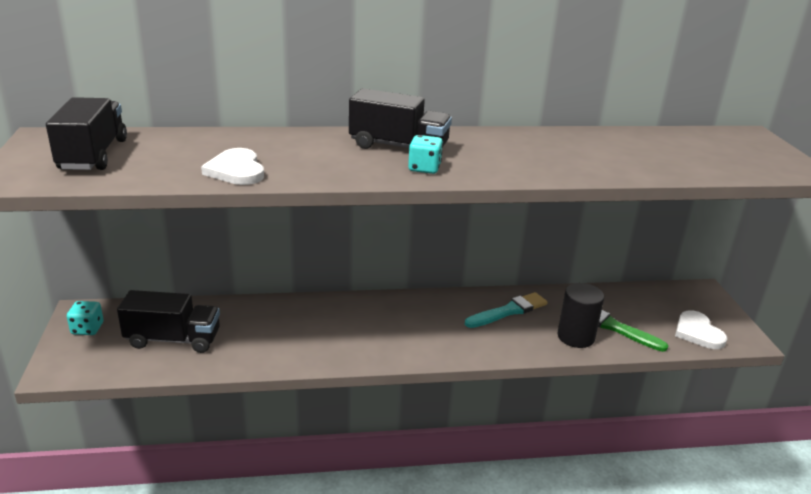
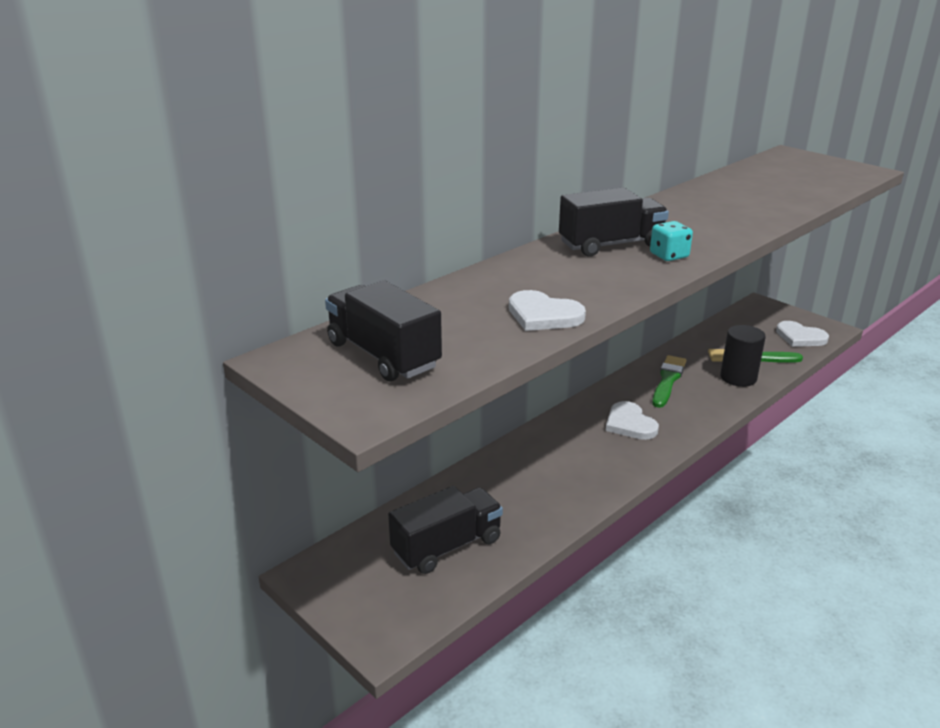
camera: 35 degrees left, 0 degrees up
(87, 329) = (344, 585): turquoise dice -> none
(423, 327) = (630, 424): none -> white heart
(508, 311) = (668, 380): turquoise brush -> green brush

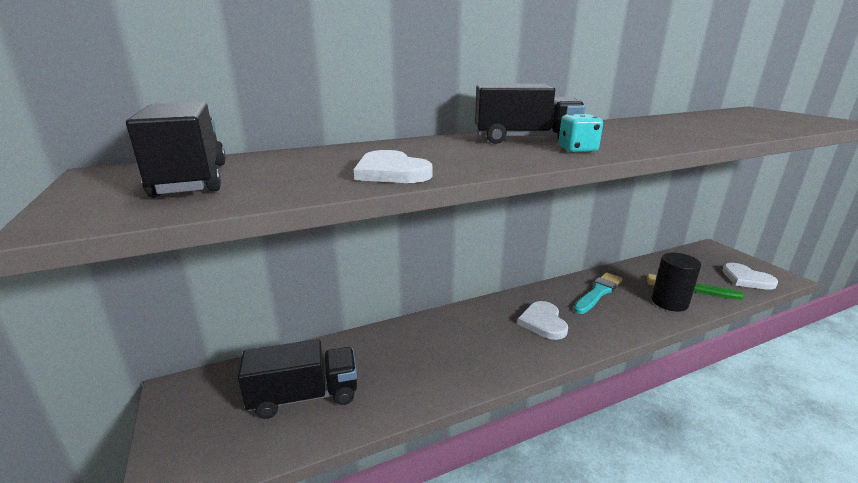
camera: 20 degrees right, 5 degrees down
(668, 380) = (598, 292): green brush -> turquoise brush

